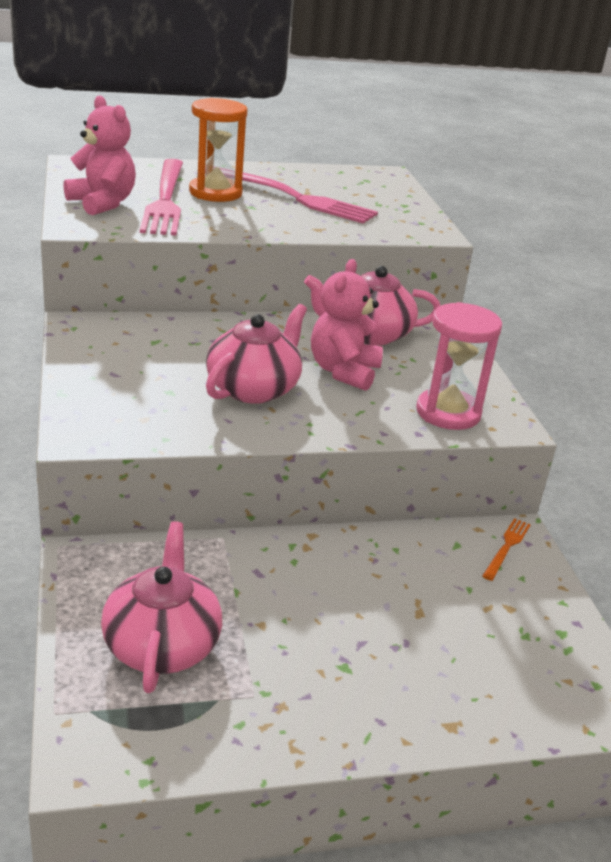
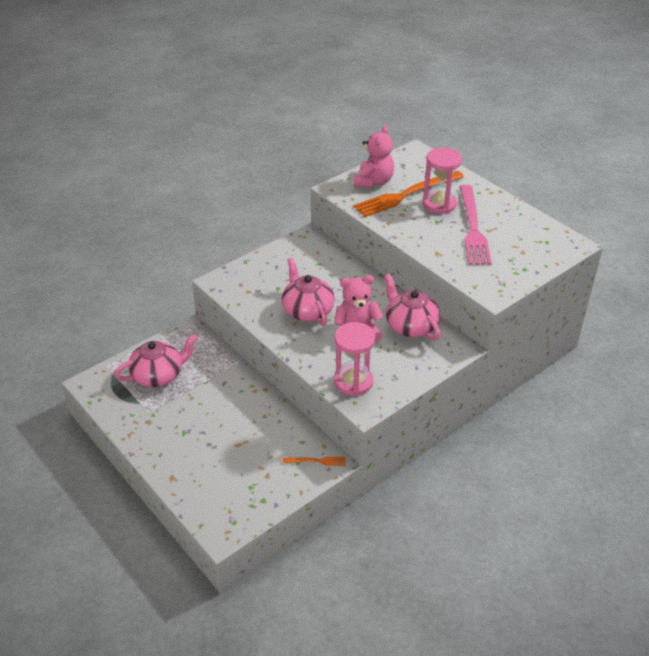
camera: 65 degrees right, 10 degrees up
(165, 199) = (406, 195): pink fork -> orange fork
(215, 193) = (439, 204): orange hourglass -> pink hourglass
(254, 388) = (307, 310): pink teapot -> pink teapot turned 120 degrees counterclockwise

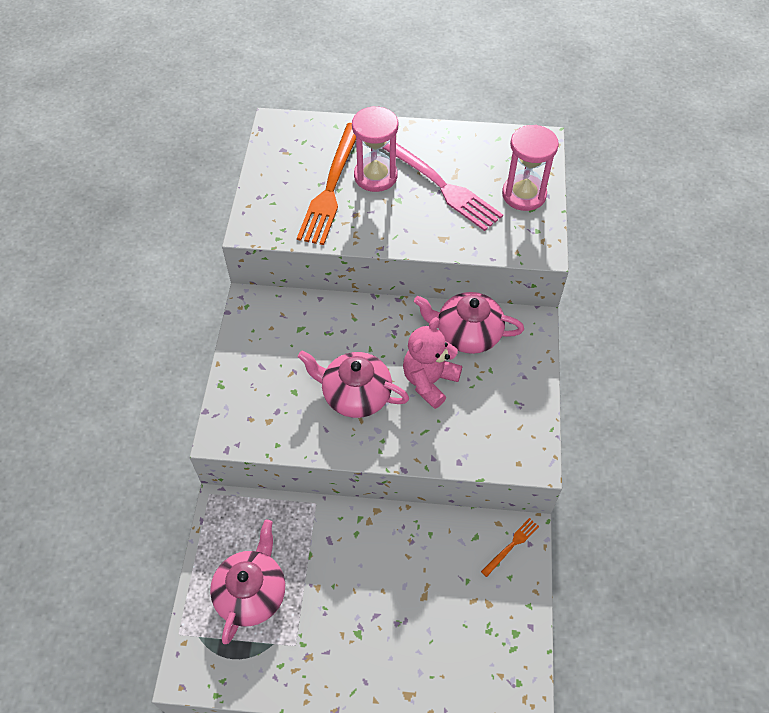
camera: 45 degrees left, 15 degrees up
(353, 381) = (491, 441): pink hourglass -> pink hourglass (524, 194)
(373, 181) = (280, 192): pink teddy bear -> none

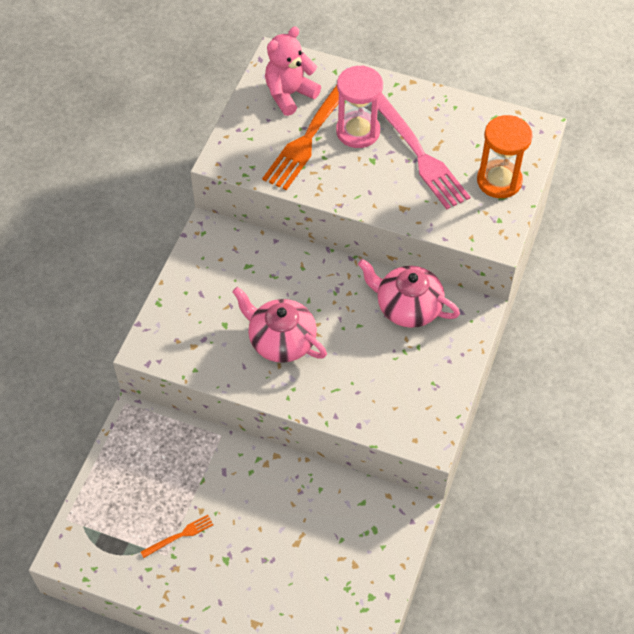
camera: 15 degrees right, 0 degrees up
(252, 592) = (140, 500): pink teapot -> none
(429, 381) = (355, 344): pink teddy bear -> pink teddy bear (289, 94)
(511, 545) = (394, 519): orange fork -> orange fork (179, 536)
(524, 194) = (499, 181): pink hourglass -> orange hourglass

